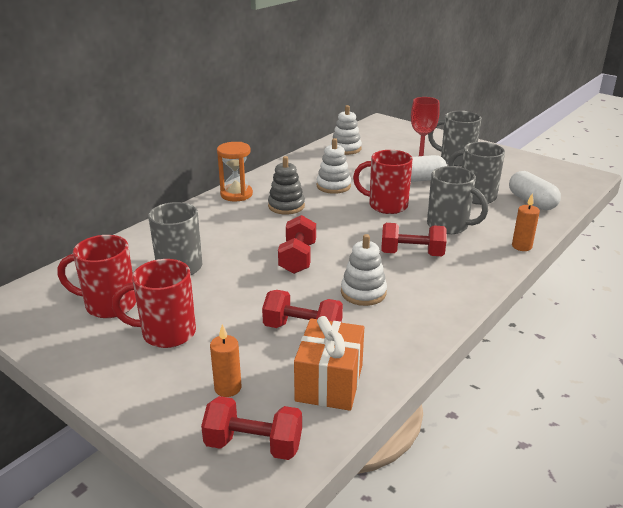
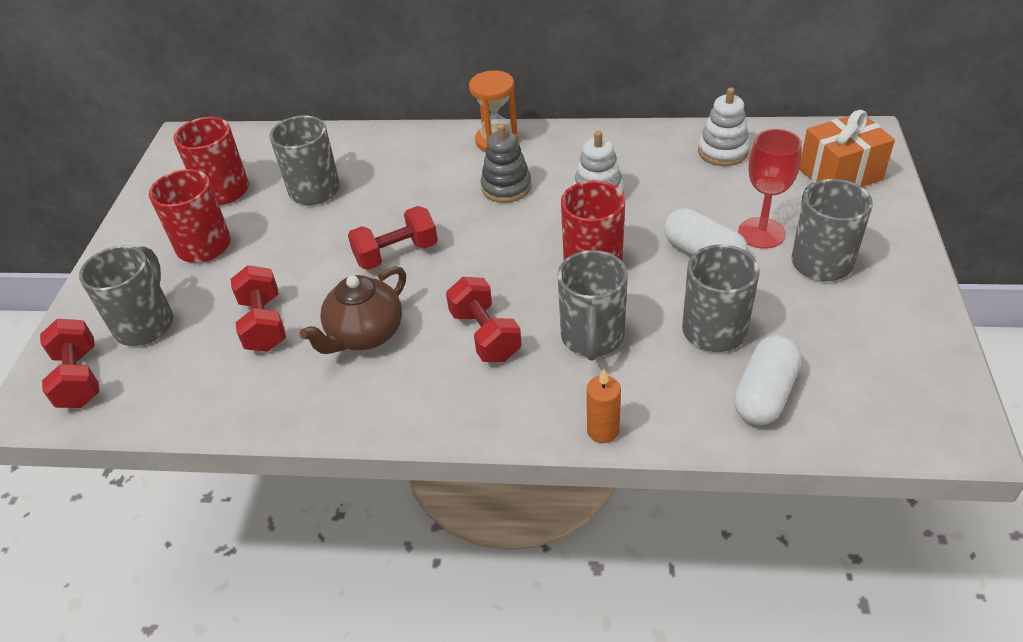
camera: 60 degrees right, 15 degrees up
(228, 388) = (146, 323): orange candle -> grey mug
(329, 383) = (188, 384): orange gift -> orange gift (840, 174)
(363, 292) = (365, 334): white stacking toy -> brown teapot

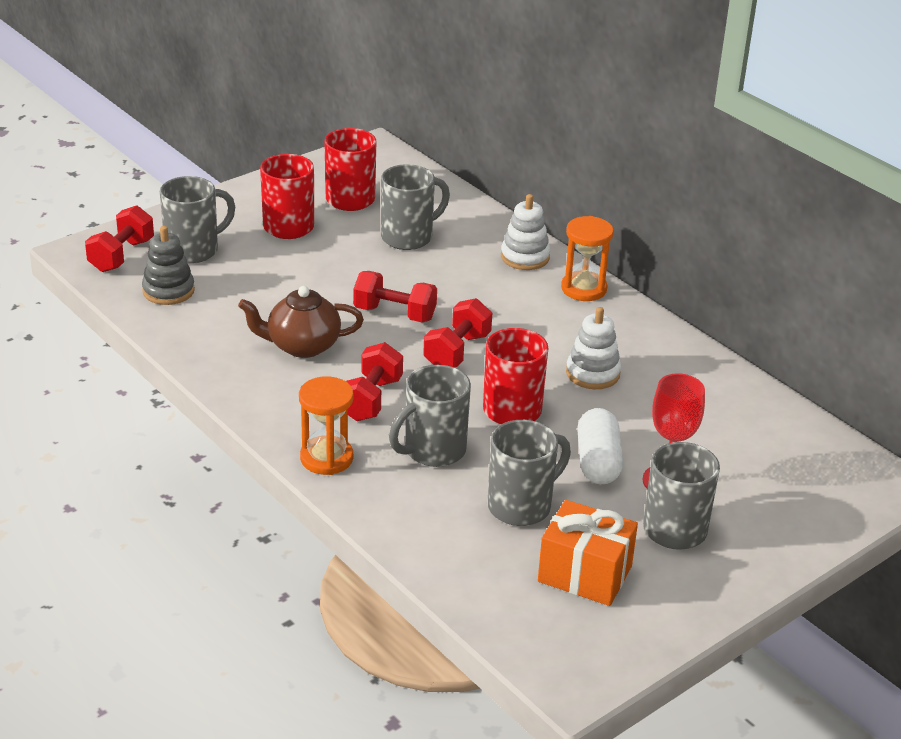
camera: 40 degrees right, 10 degrees down
(264, 324) = (256, 298): red dumbbell -> red dumbbell (457, 351)
(506, 187) = (536, 323): grey stacking toy -> grey stacking toy (168, 291)
(529, 412) = (326, 458): none -> orange hourglass
(603, 430) = (352, 500): orange candle -> none
(722, 151) = (744, 412): white stacking toy -> white stacking toy (525, 257)
(764, 394) = (485, 562): white capsule -> none
(840, 174) = (810, 492): orange gift -> orange gift (585, 574)

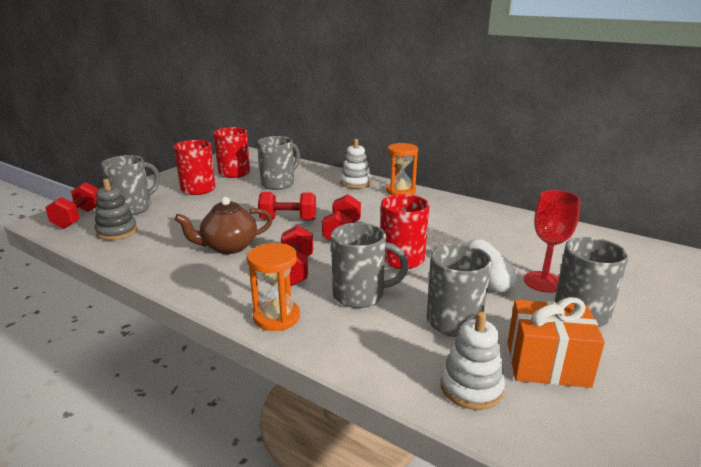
camera: 15 degrees left, 10 degrees down
(433, 451) = (360, 295): grey mug -> grey mug turned 120 degrees counterclockwise
(592, 373) = (439, 230): white stacking toy -> white stacking toy (471, 387)

